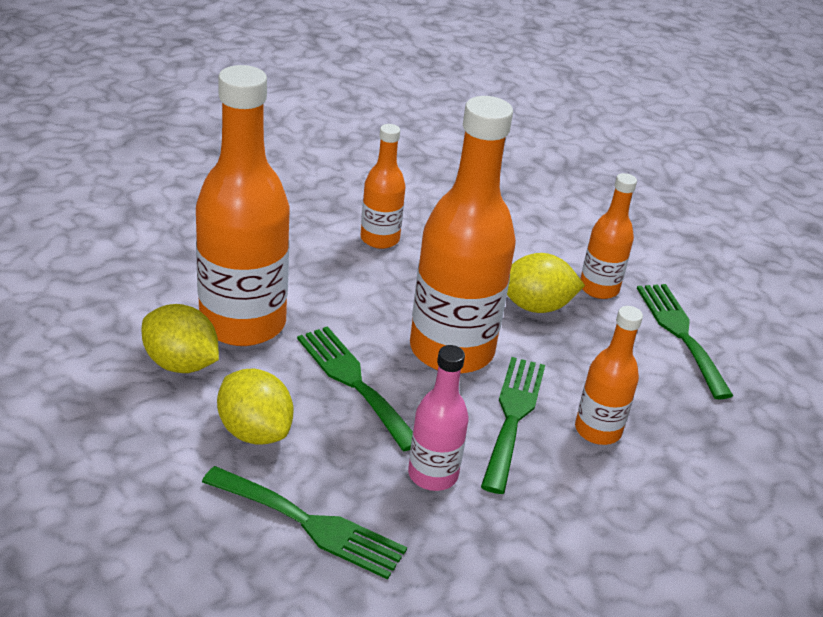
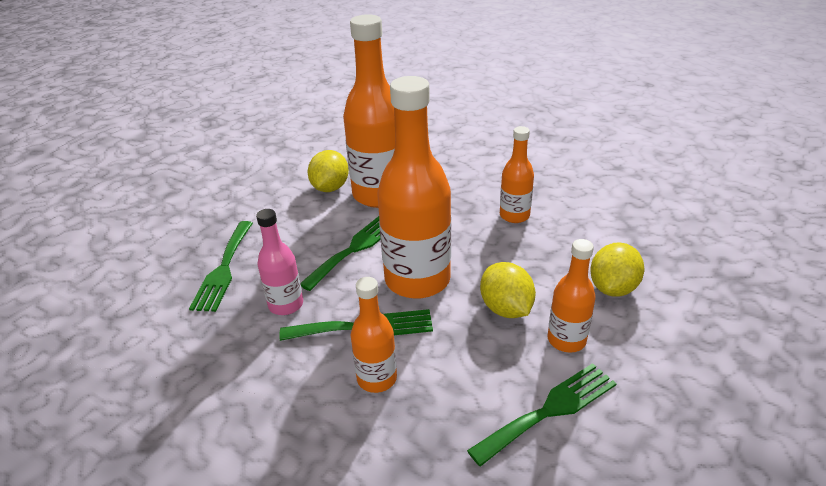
camera: 75 degrees right, 0 degrees up
(254, 431) = (289, 227): yellow lemon -> yellow lemon (613, 288)

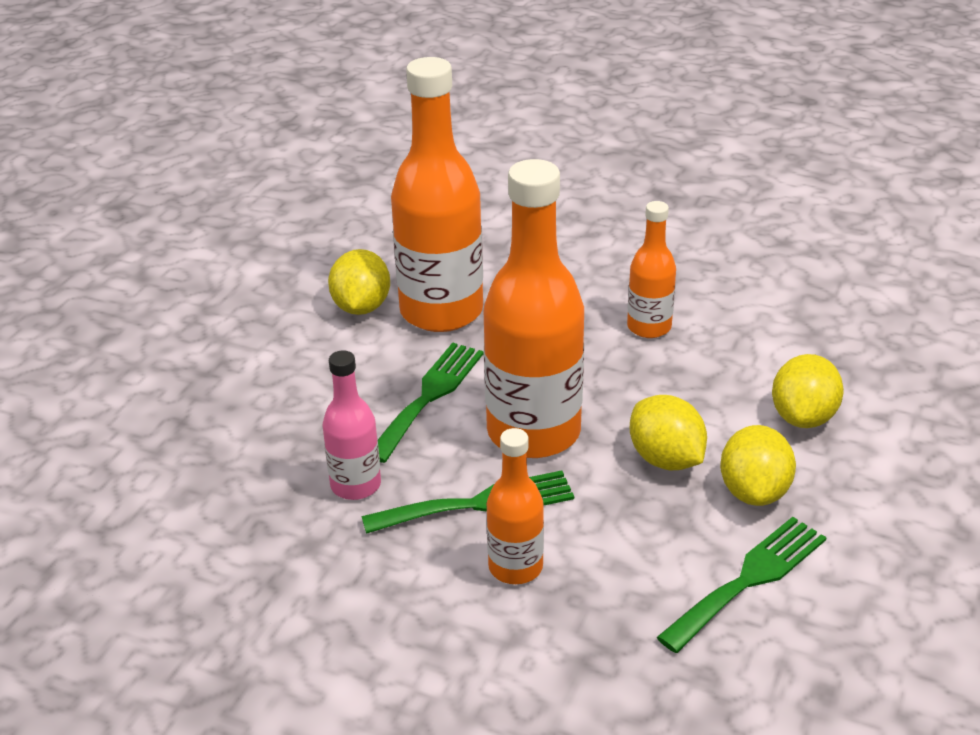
camera: 10 degrees left, 0 degrees up
(224, 269) = (243, 444): green fork -> none
(566, 340) = (754, 491): orange bottle -> yellow lemon

